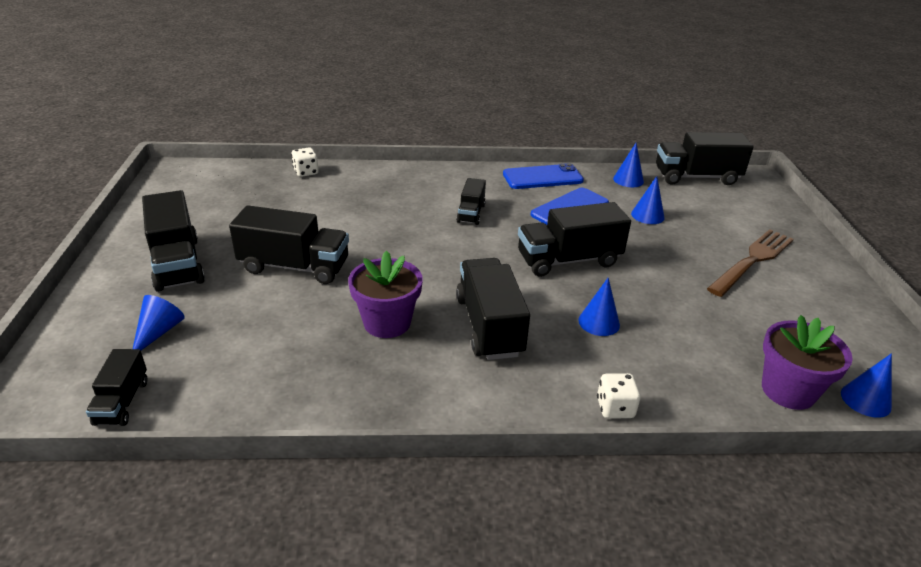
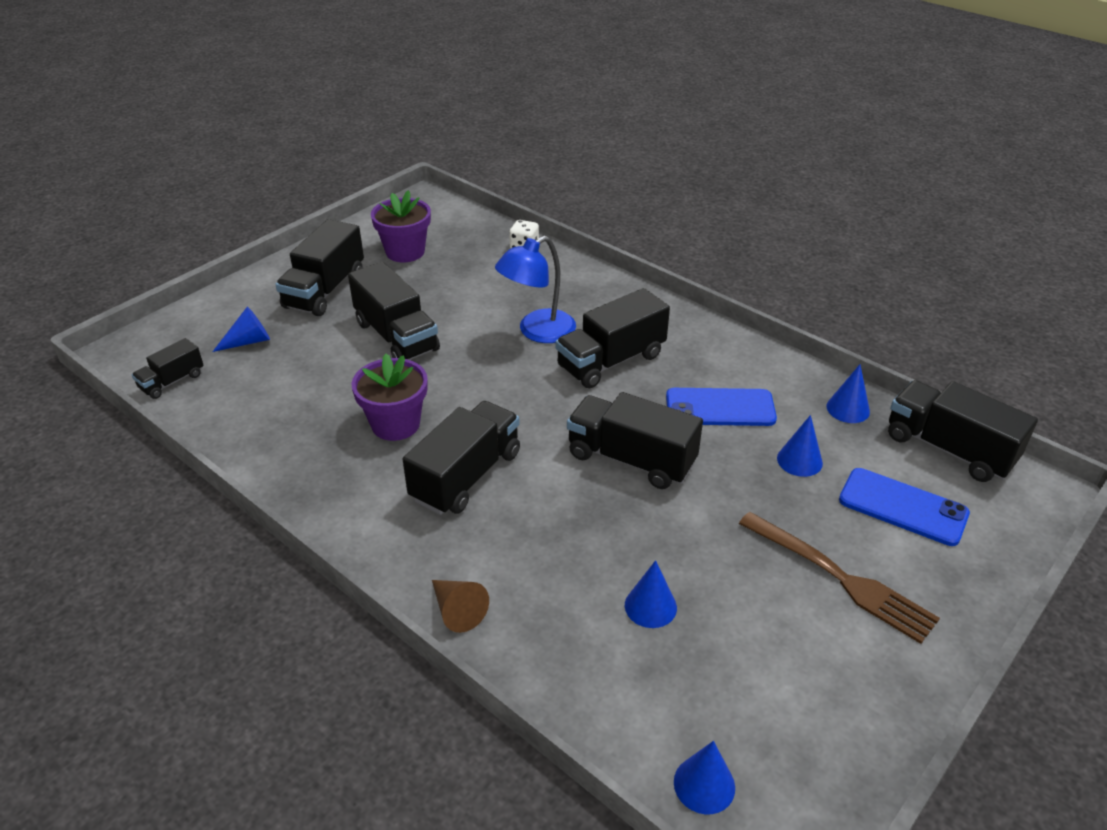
camera: 45 degrees right, 5 degrees up
(397, 218) = (537, 332): none -> blue lamp
(471, 213) = (611, 361): black truck -> black truck, size x1.80
(542, 177) = (747, 358): blue phone -> blue phone (903, 507)
(599, 322) = (563, 533): blue cone -> blue cone (650, 606)
(615, 408) = (457, 610): white dice -> brown cone
(752, 260) = (841, 578): brown fork -> brown fork turned 45 degrees clockwise
(788, 390) = (637, 715): purple flower pot -> purple flower pot (405, 252)

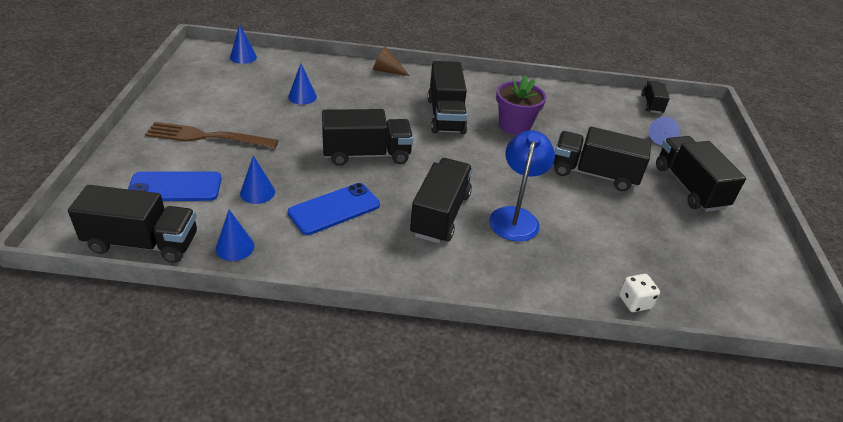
camera: 140 degrees right, 0 degrees up
(405, 252) = (705, 247): purple flower pot -> none

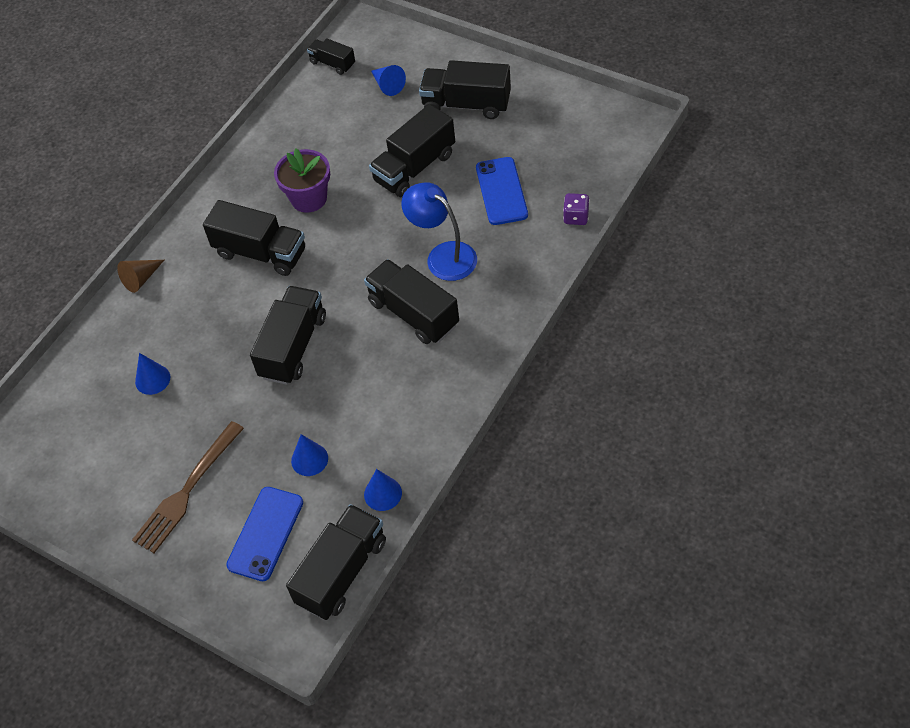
camera: 55 degrees left, 15 degrees up
(243, 57) = (26, 423): blue cone -> none
(334, 209) = (366, 398): blue phone -> blue phone (501, 191)
(634, 302) = (576, 217): white dice -> purple dice

